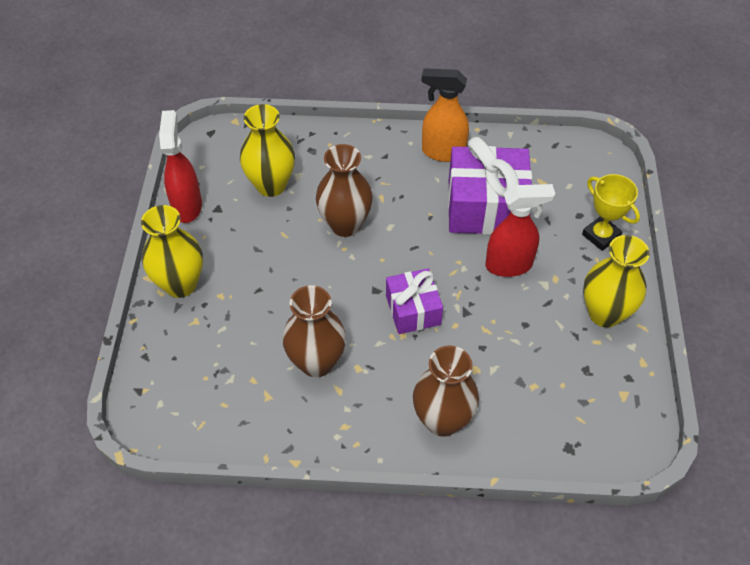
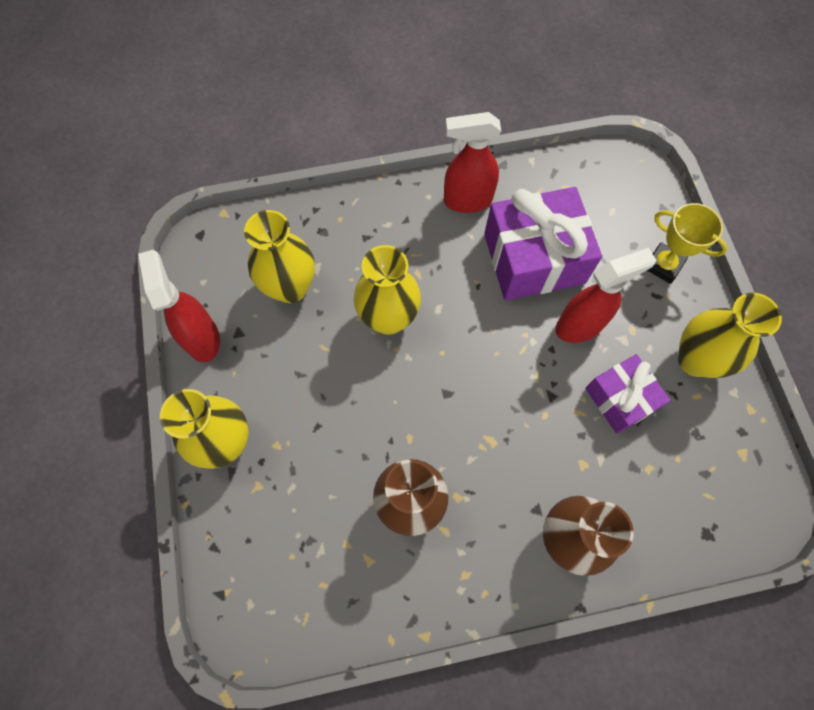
camera: 15 degrees left, 15 degrees up
(345, 224) = (388, 318): brown vase -> yellow vase
(413, 310) = (495, 408): purple gift -> purple gift (620, 399)
(442, 152) = (467, 200): orange spray bottle -> red spray bottle

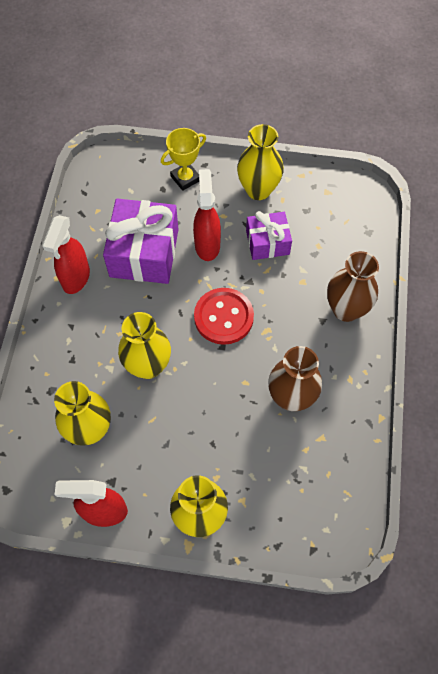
camera: 70 degrees left, 5 degrees down
(487, 381) = (223, 317): none -> red button

